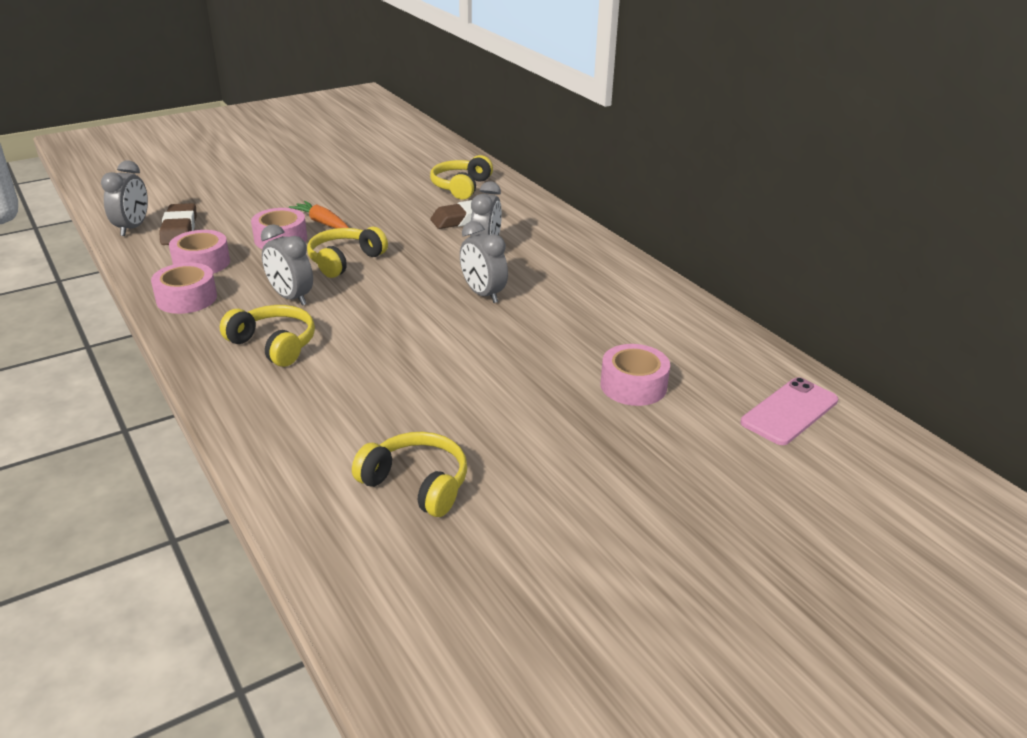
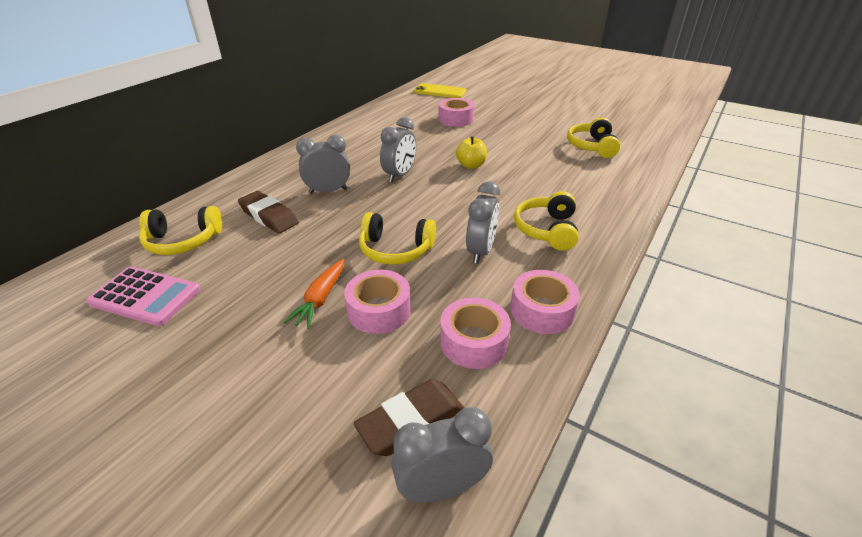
camera: 115 degrees left, 5 degrees up
(400, 174) = (145, 296): none -> pink calculator
(462, 347) = (471, 165): none -> yellow apple
(789, 411) = (440, 91): pink phone -> yellow phone

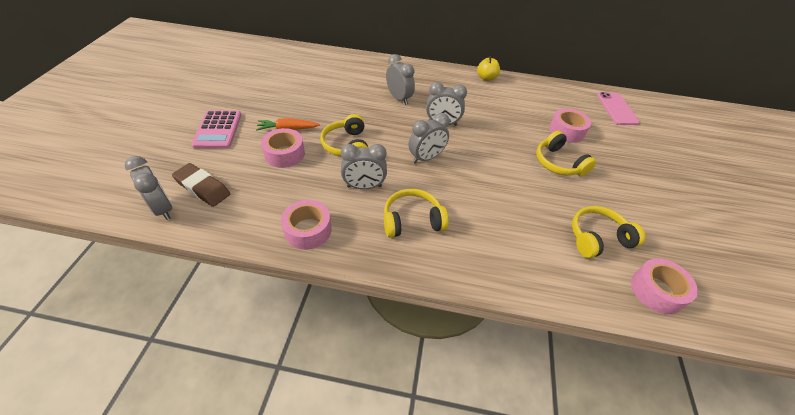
camera: 65 degrees right, 10 degrees up
(145, 296) = (271, 74): pink calculator -> pink calculator (218, 130)
(183, 241) = (319, 67): yellow headphones -> yellow headphones (558, 163)
(269, 216) = (357, 86): brown eraser -> none
(440, 91) = (616, 109): yellow phone -> pink phone
(452, 199) = (426, 158): none -> grey clock
(471, 165) = (486, 157): yellow apple -> yellow apple (486, 78)
(473, 342) = (268, 201): pink tape -> pink tape (656, 291)

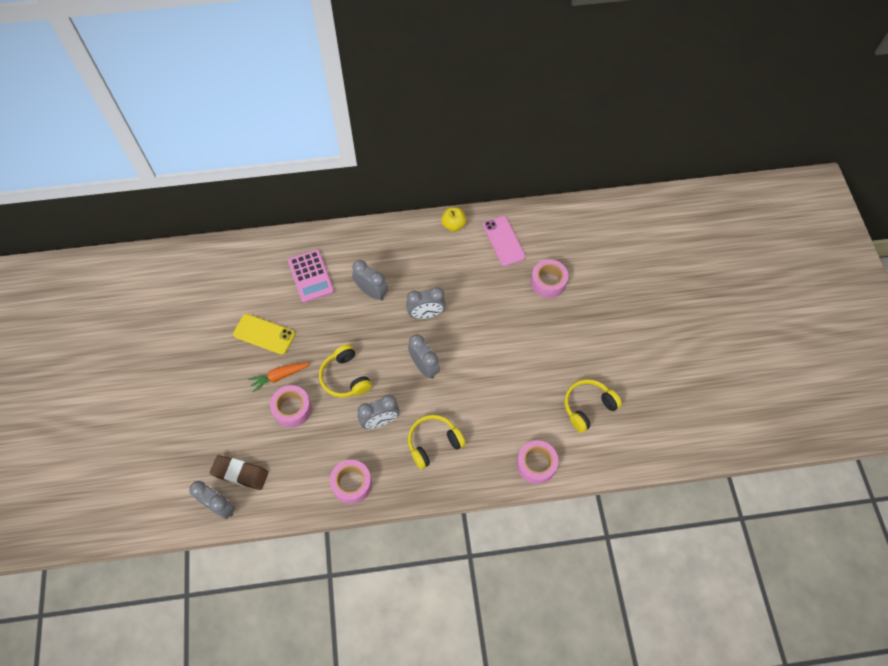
camera: 15 degrees left, 15 degrees up
(218, 130) = (212, 401): pink calculator -> pink calculator (311, 276)
(292, 100) = (264, 334): none -> yellow phone
(426, 158) = (424, 367): grey clock -> grey clock turned 75 degrees counterclockwise
(558, 163) = (546, 330): yellow headphones -> none
(616, 109) = (594, 229): pink phone -> pink phone (503, 241)
(656, 291) = (635, 443): pink tape -> pink tape (536, 464)

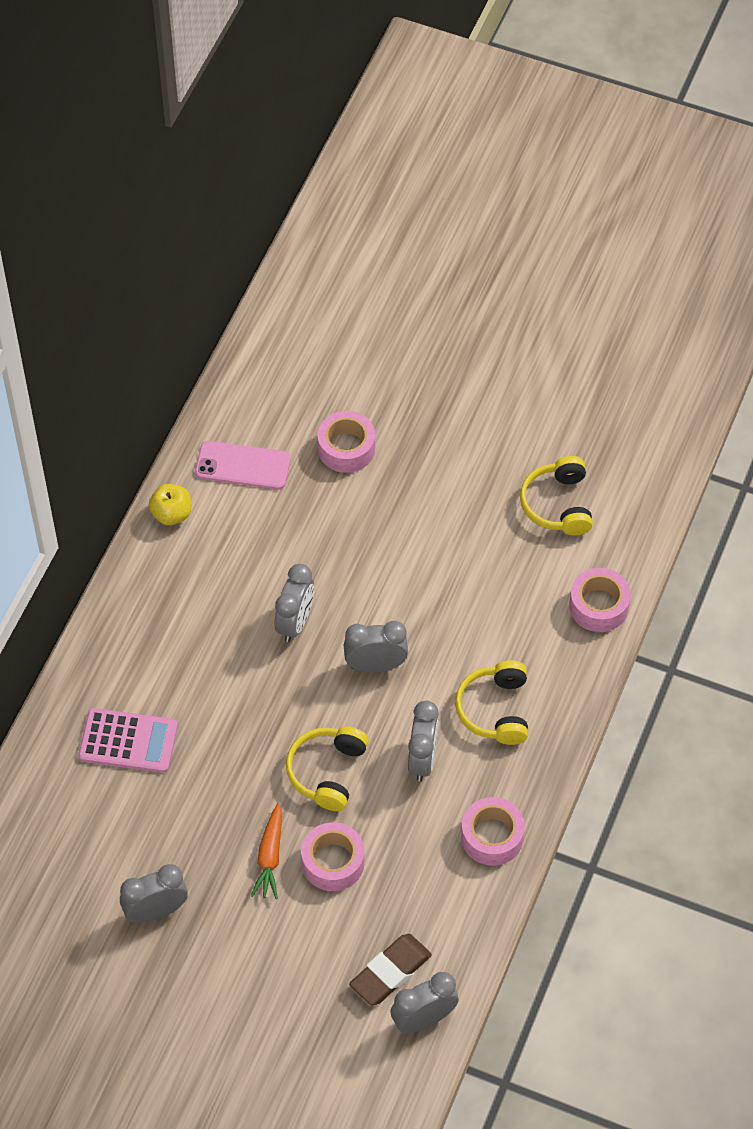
camera: 60 degrees left, 5 degrees down
(264, 334) = (186, 847): yellow phone -> none
(345, 377) = (327, 772): yellow headphones -> yellow headphones turned 105 degrees clockwise
(371, 292) = (211, 674): grey clock -> grey clock (156, 911)

